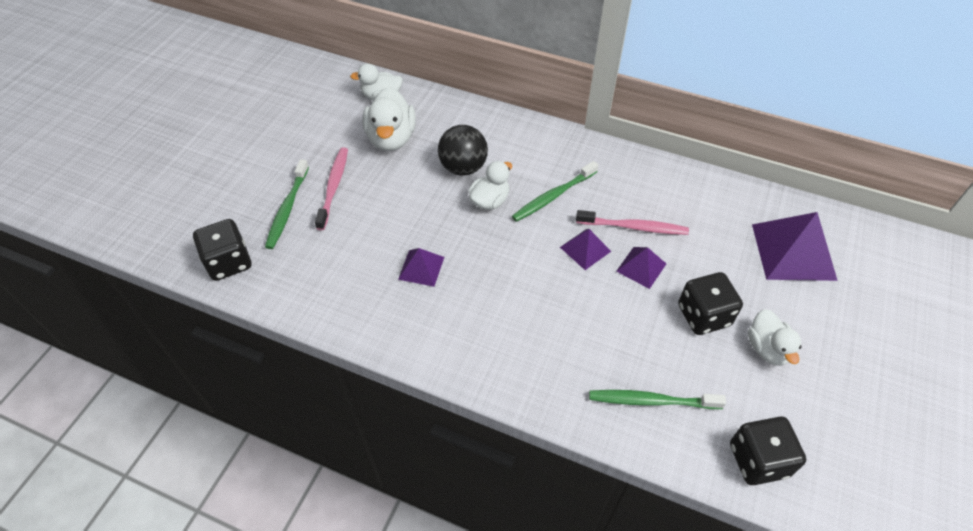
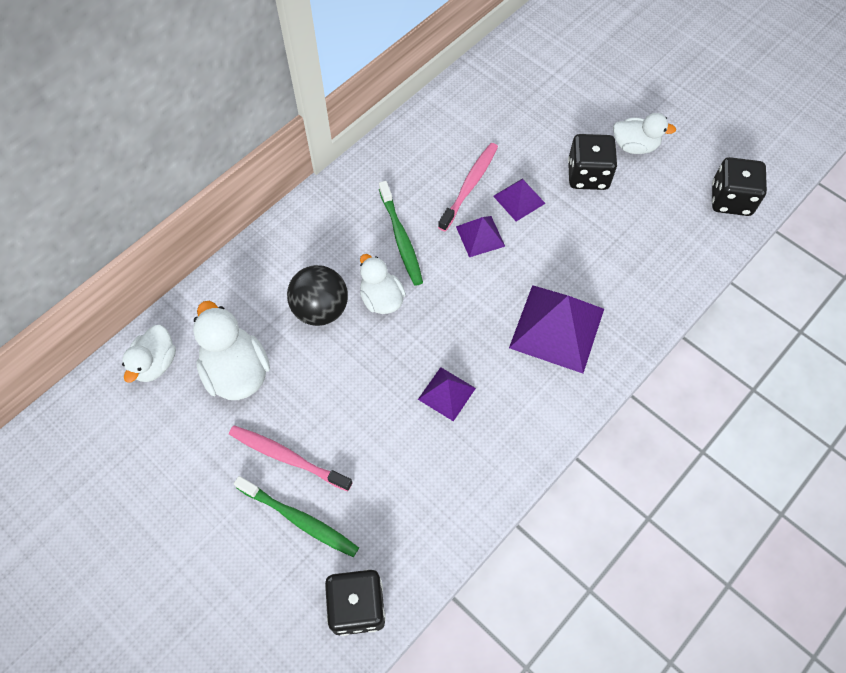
camera: 70 degrees left, 10 degrees up
(391, 138) = (236, 371): white duck -> white duck turned 135 degrees counterclockwise
(651, 401) = (659, 250): green toothbrush -> none
(793, 251) = (544, 80): purple pyramid -> purple pyramid (557, 328)

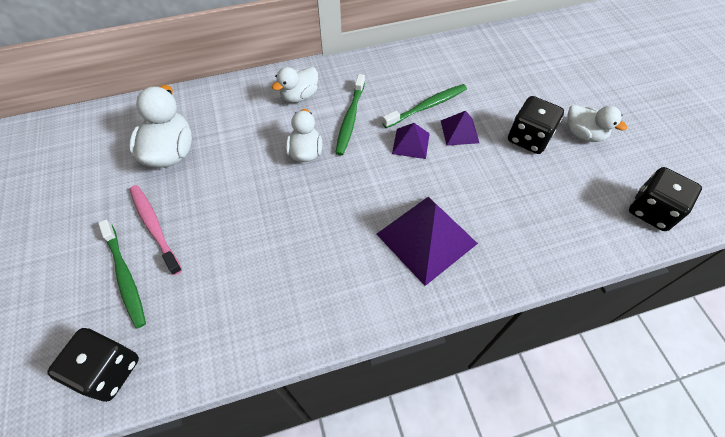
camera: 30 degrees right, 5 degrees down
(155, 363) = (127, 122): white duck -> white duck (299, 96)
(321, 309) = (258, 139): black ball -> none
(446, 393) = (302, 243): purple pyramid -> none
(470, 185) = (427, 106): pink toothbrush -> green toothbrush

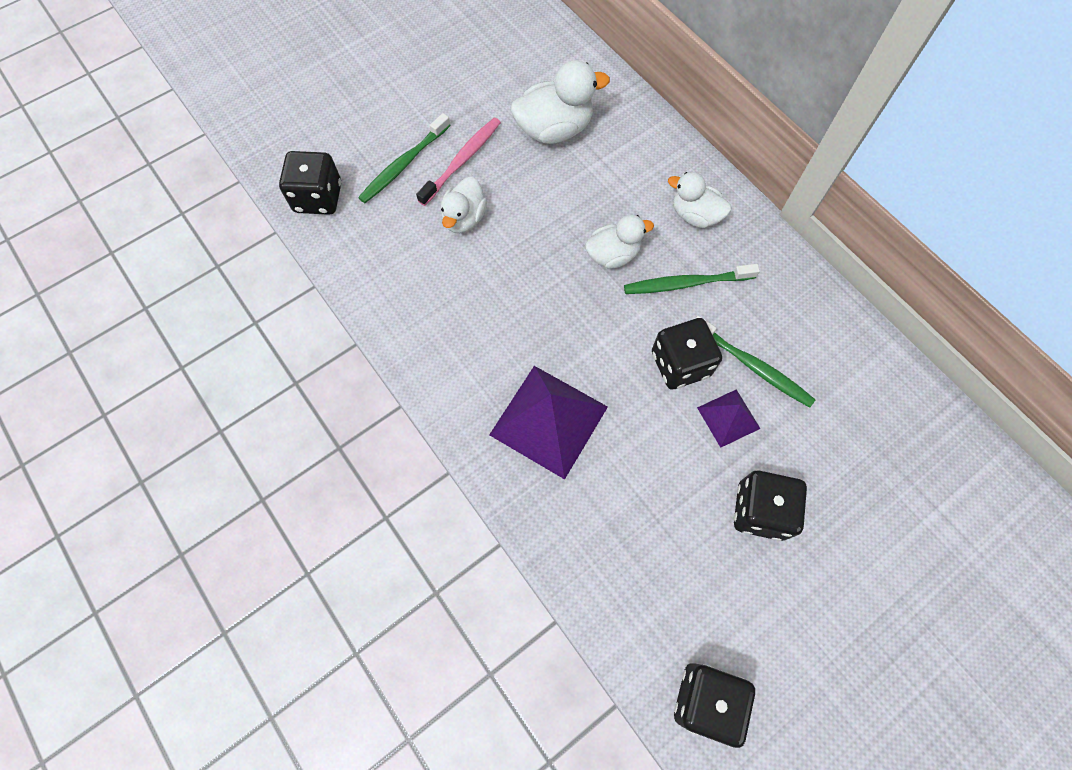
camera: 70 degrees right, 10 degrees up
(411, 143) = (680, 364): purple pyramid -> black dice
(583, 134) = (806, 588): white duck -> white duck (464, 218)

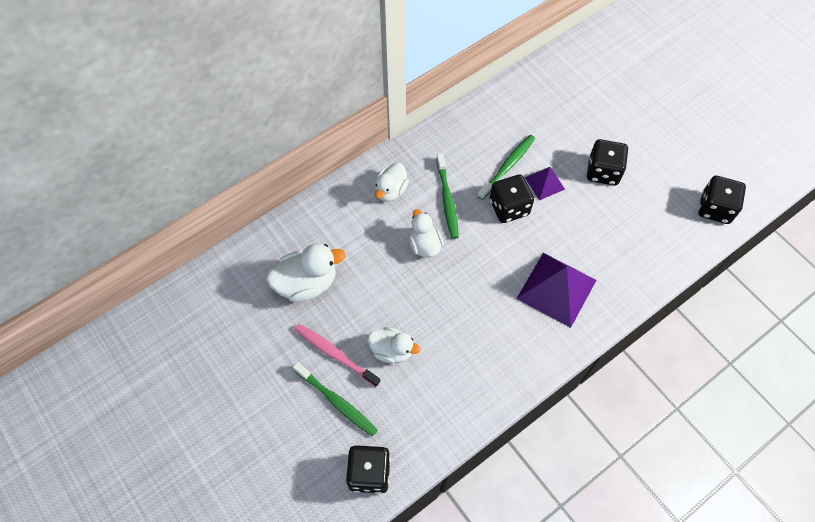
camera: 90 degrees left, 5 degrees down
(554, 129) = (307, 283): white duck -> white duck turned 90 degrees clockwise

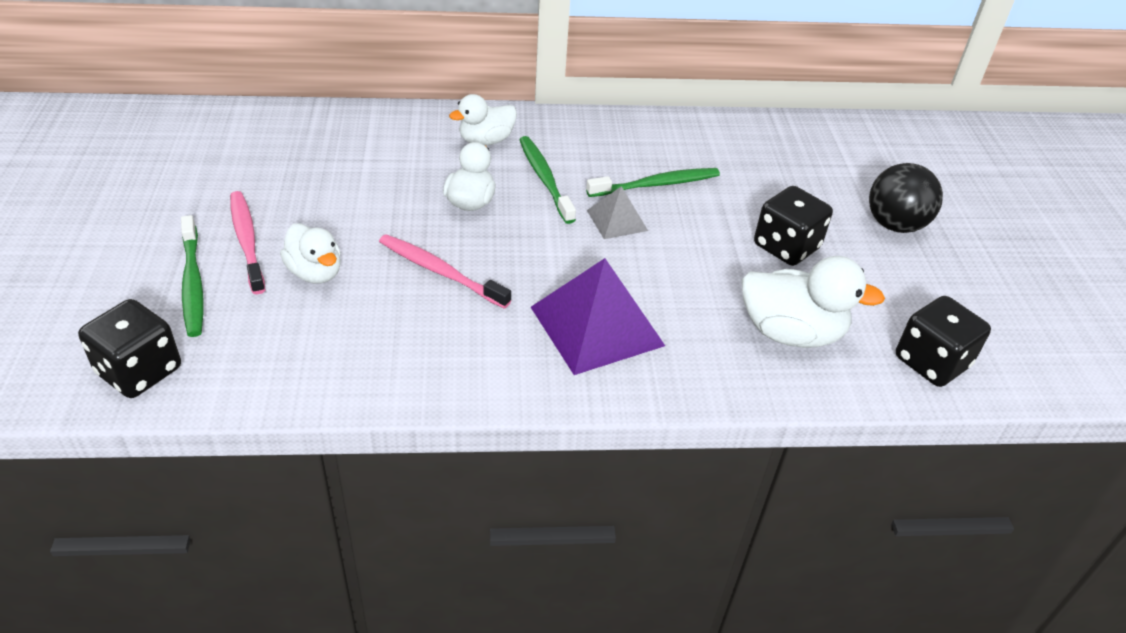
camera: 30 degrees right, 20 degrees down
(307, 283) = (295, 168): white duck -> white duck (791, 333)
(447, 200) = (544, 178): green toothbrush -> green toothbrush turned 135 degrees clockwise
(453, 305) = (440, 271): none -> pink toothbrush
(509, 207) = (617, 220): black dice -> grey pyramid
(544, 183) = (690, 220): purple pyramid -> none
(641, 120) = (894, 225): none -> black ball

